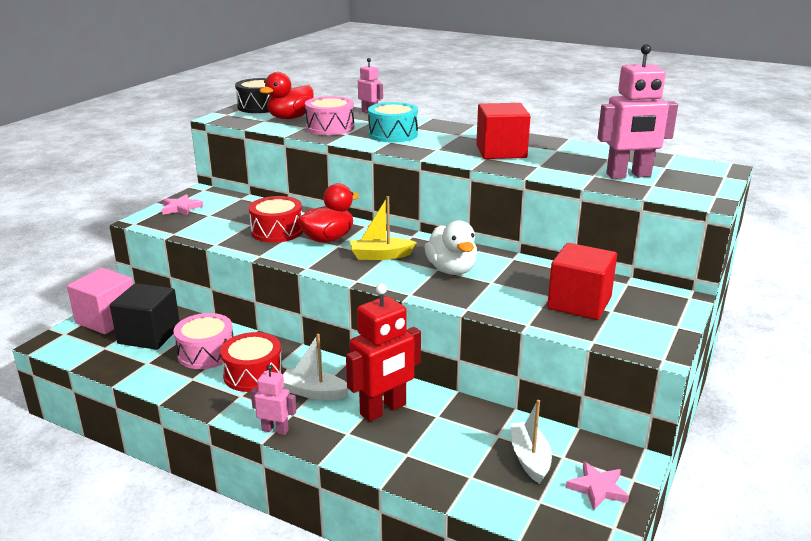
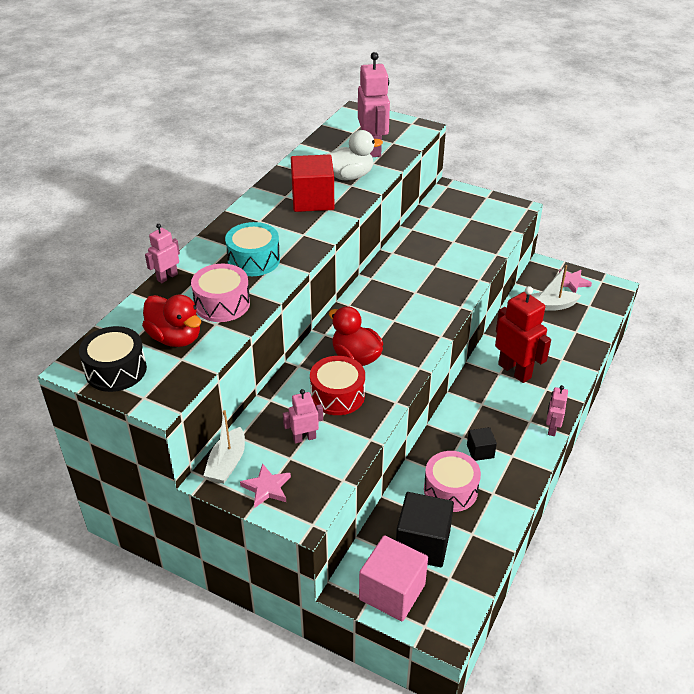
camera: 90 degrees left, 15 degrees up
(229, 219) = (304, 438): none -> pink robot
(253, 374) = (480, 451): red drum -> black cube
(313, 392) = (499, 411): white boat -> white boat (227, 463)
(380, 256) = (391, 323): yellow boat -> none
(451, 270) = (416, 284): white duck -> white duck (349, 176)
(579, 303) = (462, 230): red cube -> none

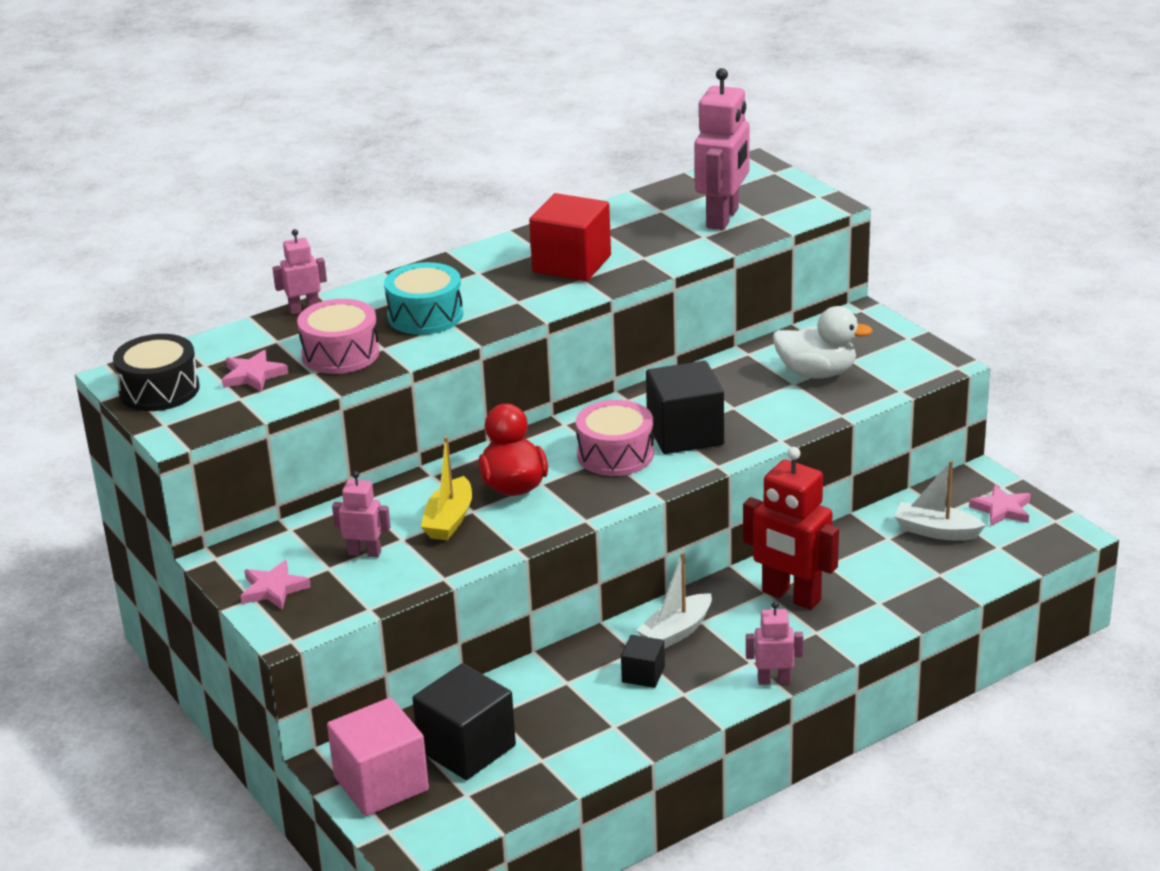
camera: 30 degrees right, 10 degrees down
(175, 338) = (253, 375): red duck -> pink star
(227, 463) = (251, 551): white boat -> white boat (676, 632)
(337, 395) = (449, 520): red drum -> yellow boat
(349, 176) = (652, 246): white duck -> white duck (817, 373)
(424, 291) = (685, 434): none -> black cube
(450, 490) = (559, 704): pink drum -> pink drum (615, 454)
(515, 371) = (791, 596): red robot -> red robot turned 135 degrees clockwise
(552, 428) = (774, 680): pink robot -> pink robot turned 45 degrees clockwise

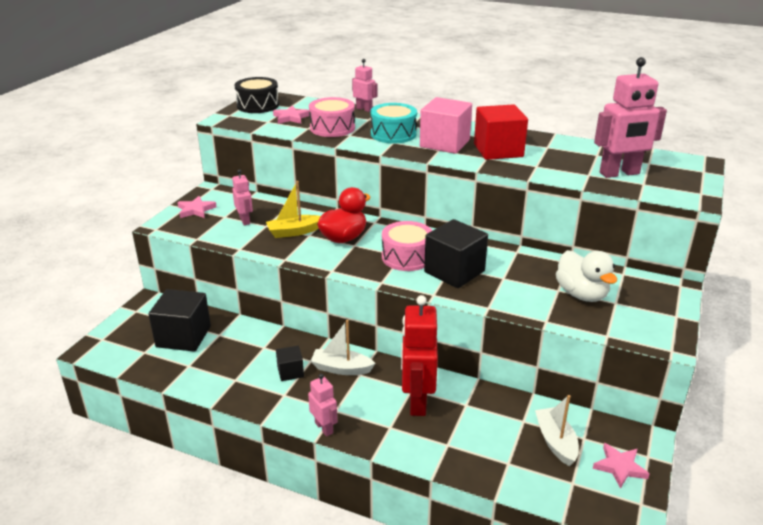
camera: 55 degrees right, 0 degrees up
(381, 784) = (139, 322): pink cube -> pink cube (444, 143)

